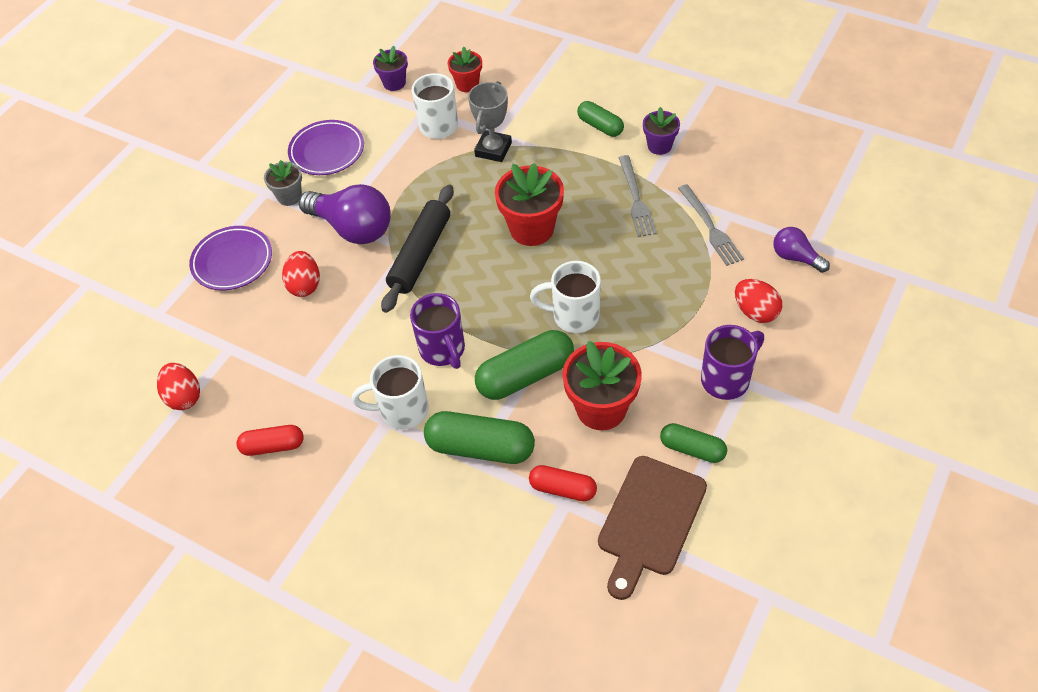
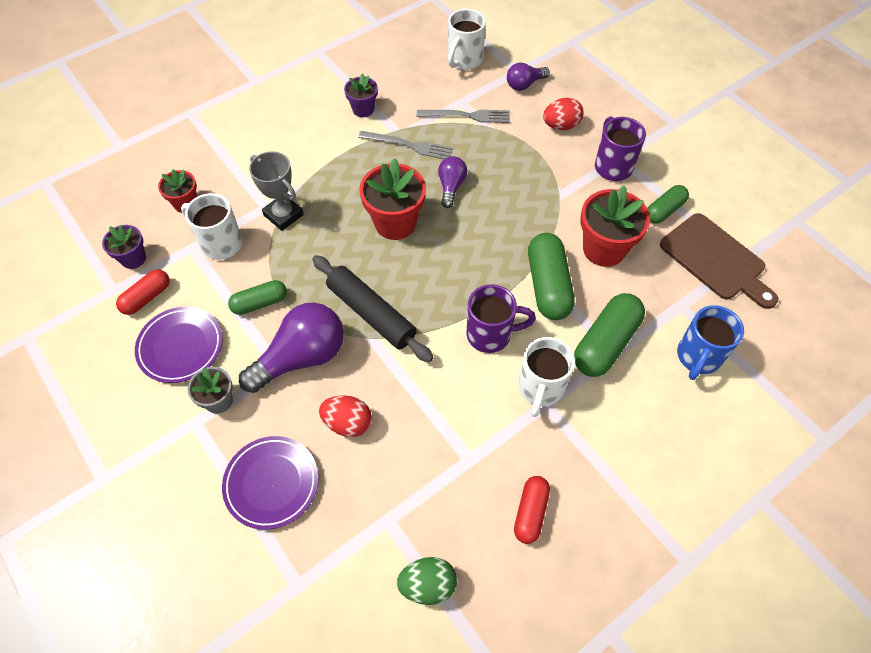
camera: 70 degrees left, 5 degrees up
(184, 396) = (427, 585): red egg -> green egg
(505, 537) = (698, 357): none -> blue mug
(563, 489) = (668, 302): red capsule -> red capsule (147, 297)
(573, 316) = (505, 231): white mug -> white mug (464, 60)
(600, 126) = (313, 135): green capsule -> green capsule (260, 303)
(604, 252) = (451, 187): none -> purple light bulb

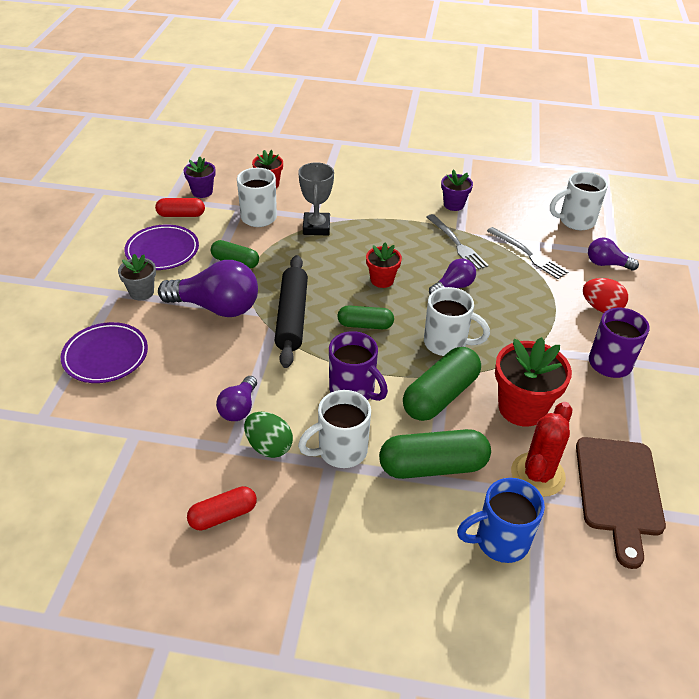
camera: 45 degrees right, 15 degrees down
(348, 423) = (190, 363): red egg -> none
(395, 223) = (382, 280): red flower pot -> red flower pot, size x0.58
(427, 585) = (103, 490): green egg -> green egg (269, 446)
(433, 424) = (239, 408): none -> purple light bulb
(503, 239) = (446, 343): none -> white mug
(664, 210) = (617, 423): green capsule -> green capsule (365, 325)
(665, 290) = (537, 474): none -> red cactus

